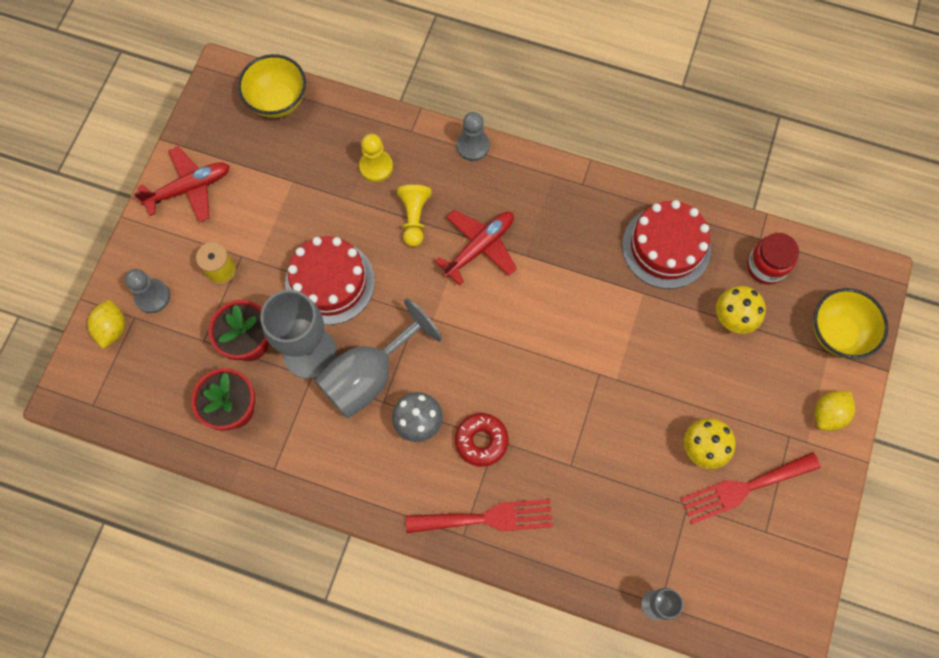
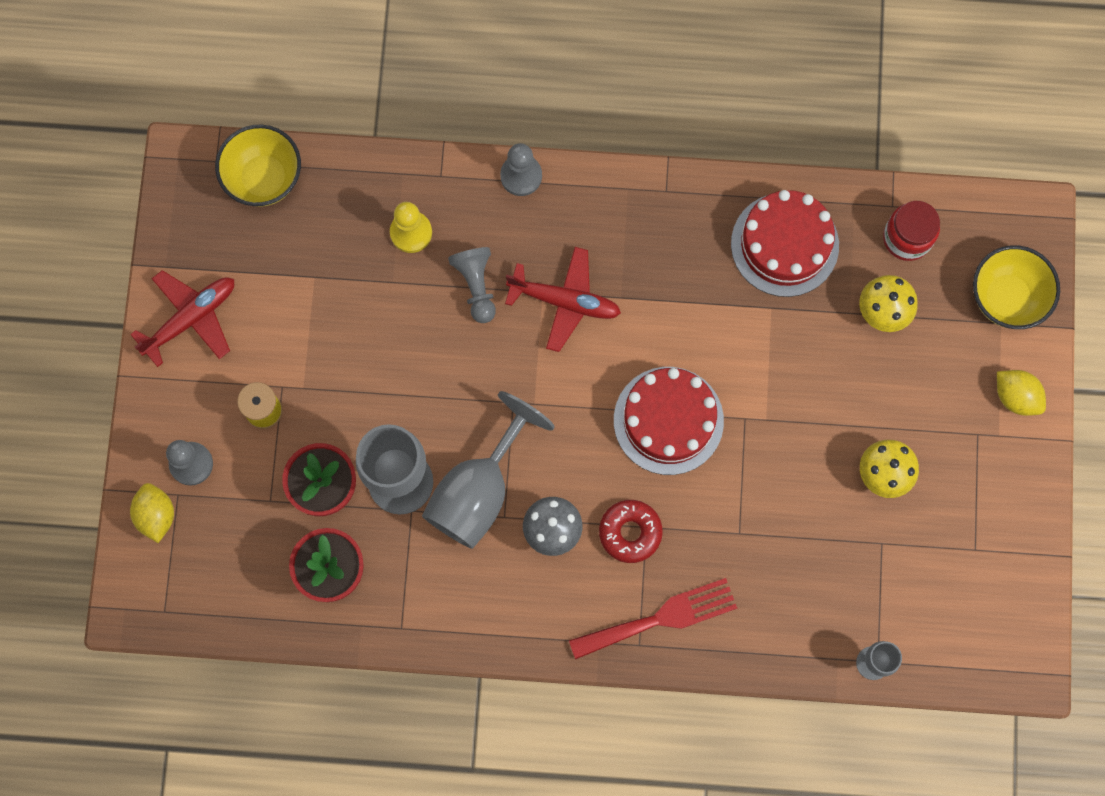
camera: 15 degrees left, 5 degrees up
(330, 282) = (398, 391): red cake -> red cake (668, 420)
(414, 218) = (476, 286): yellow pawn -> grey pawn
(480, 247) = (565, 301): red plane -> red plane turned 75 degrees clockwise
(744, 488) = (940, 507): red fork -> none
(828, 414) = (1015, 397): yellow lemon -> yellow lemon turned 75 degrees counterclockwise

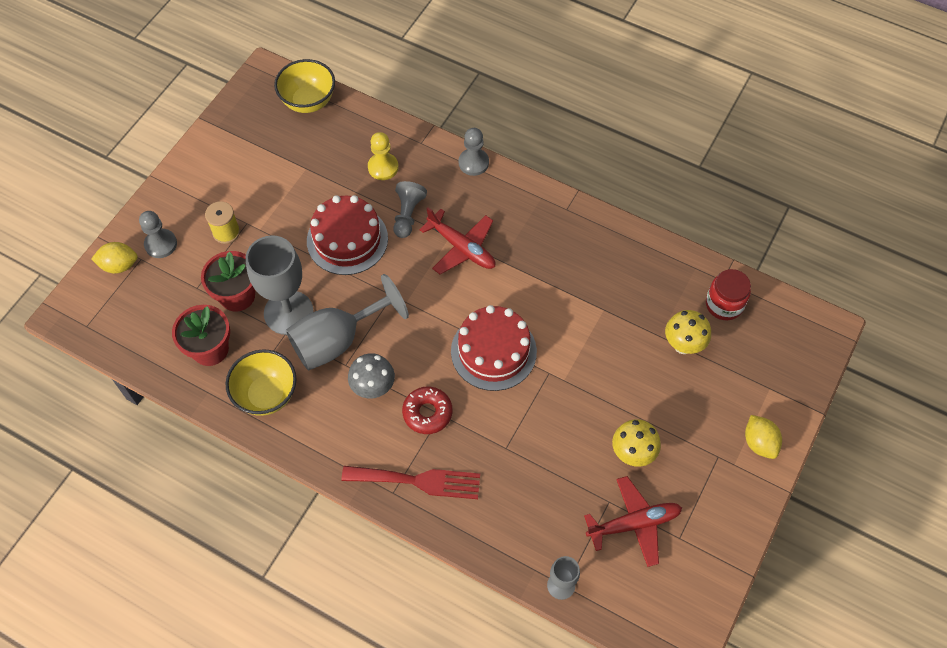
camera: 25 degrees right, 15 degrees down
(156, 515) = (119, 265): yellow lemon -> yellow lemon turned 75 degrees clockwise
(191, 318) = (214, 161): red plane -> red plane (634, 524)
(784, 244) = (633, 274): red cake -> red cake (347, 239)
(1006, 298) = (781, 373): yellow bowl -> yellow bowl (266, 395)

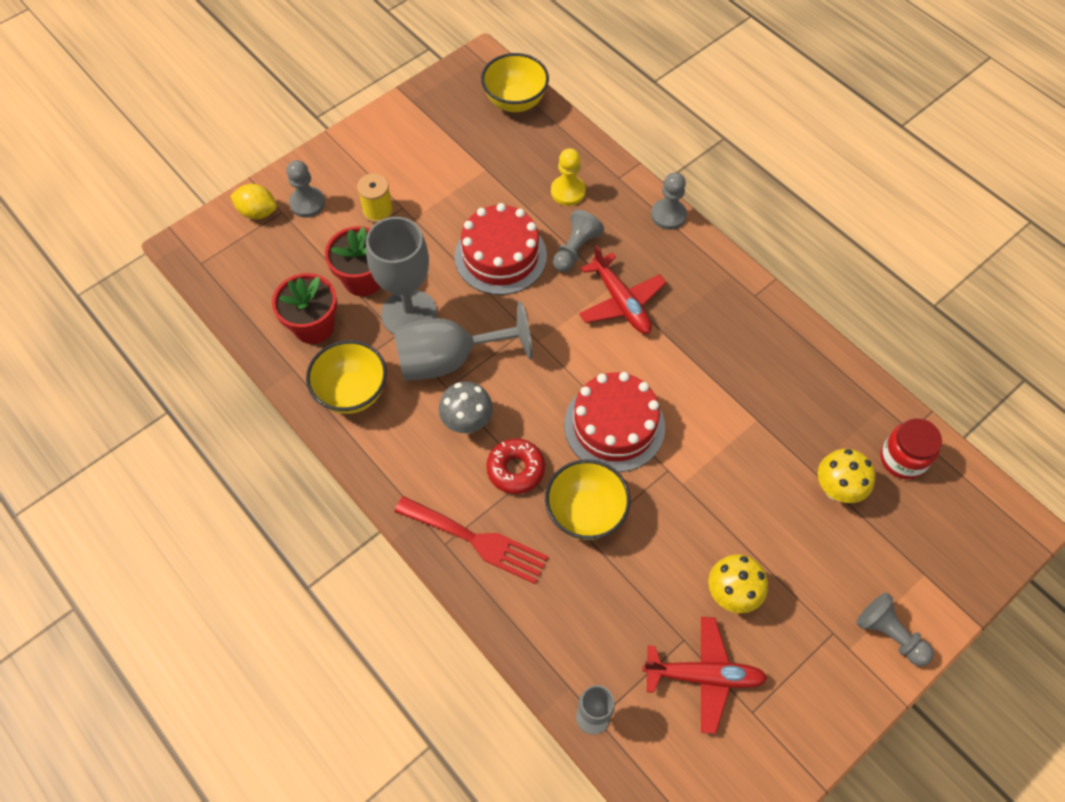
camera: 20 degrees right, 0 degrees up
(497, 429) = (585, 513): none -> yellow bowl
(759, 443) = (889, 634): yellow lemon -> grey pawn

